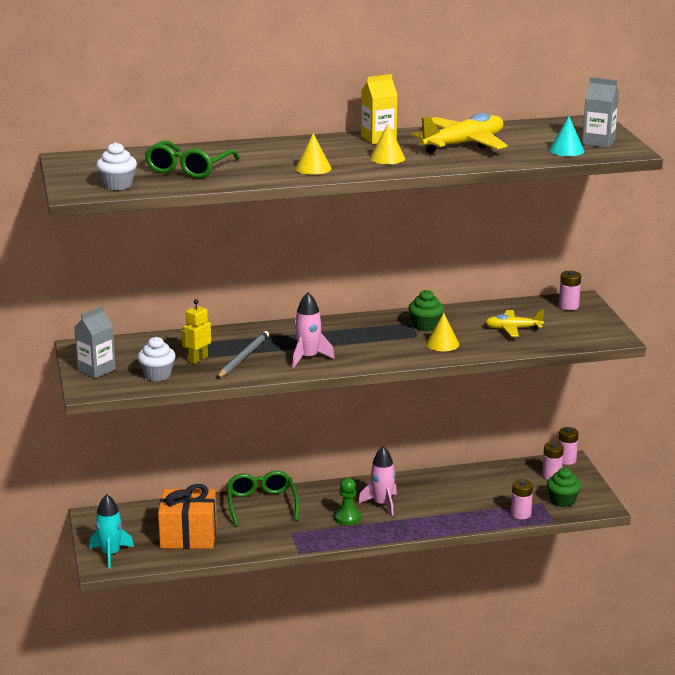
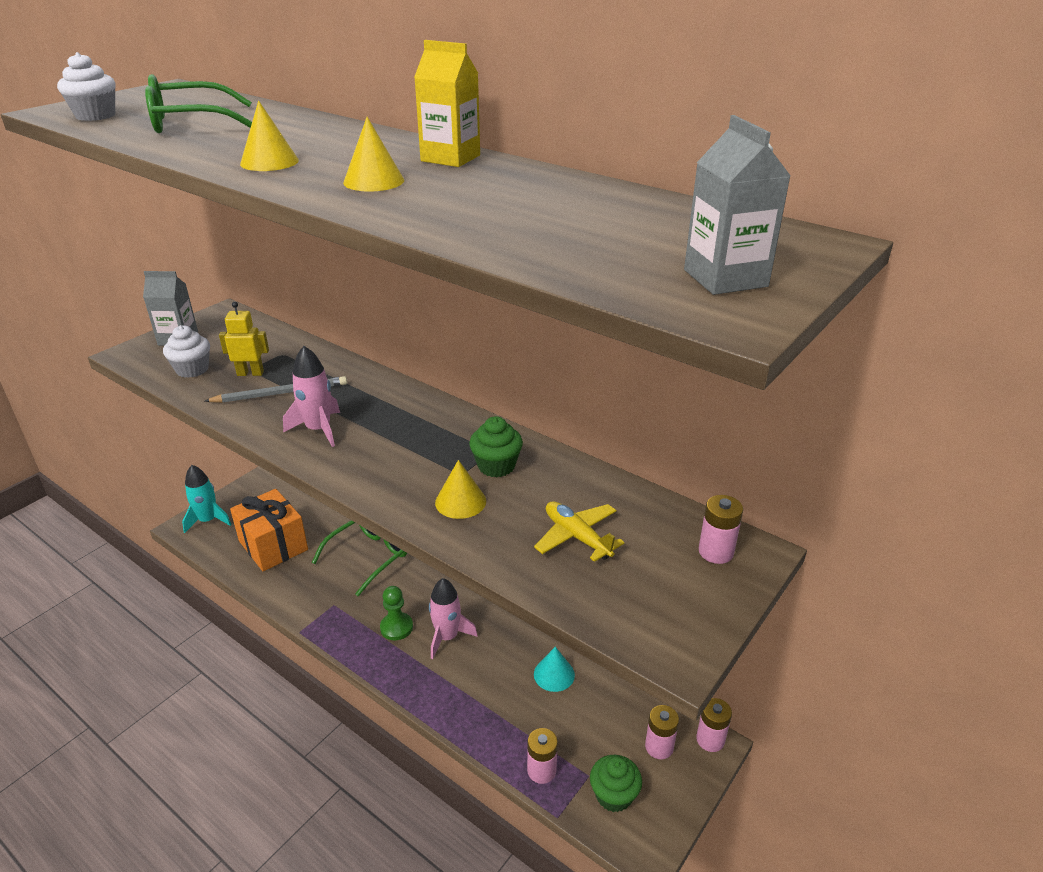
camera: 50 degrees right, 10 degrees up
(463, 144) = (515, 201): yellow plane -> none
(566, 150) = (627, 268): turquoise cone -> turquoise cone (554, 674)

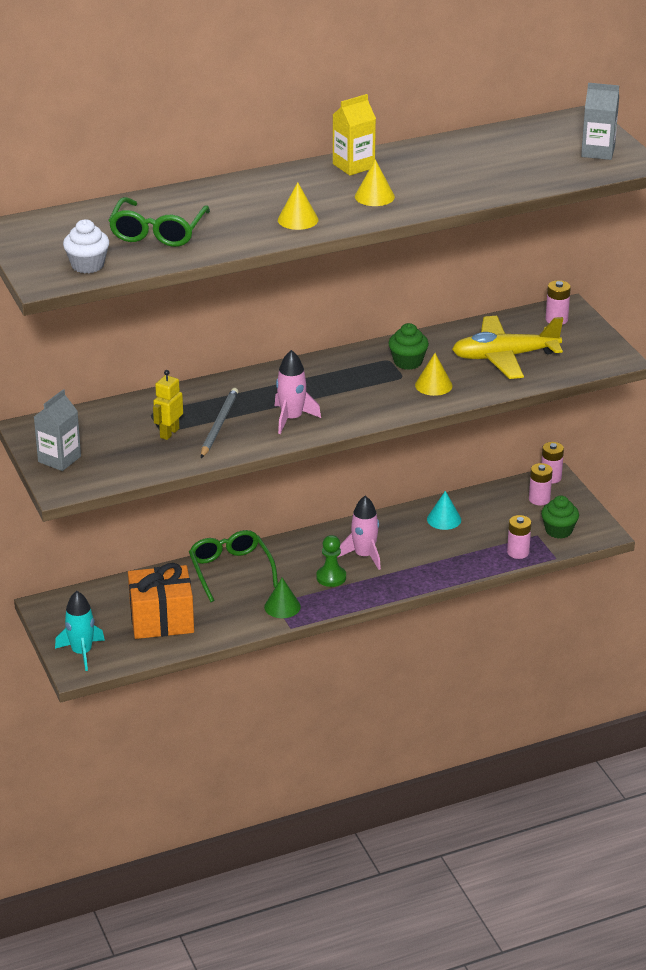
camera: 60 degrees left, 0 degrees up
(192, 369) = (131, 459): white cupcake -> none
(330, 612) = (282, 606): none -> green cone
(577, 537) = (504, 357): yellow plane -> yellow plane, size x1.71

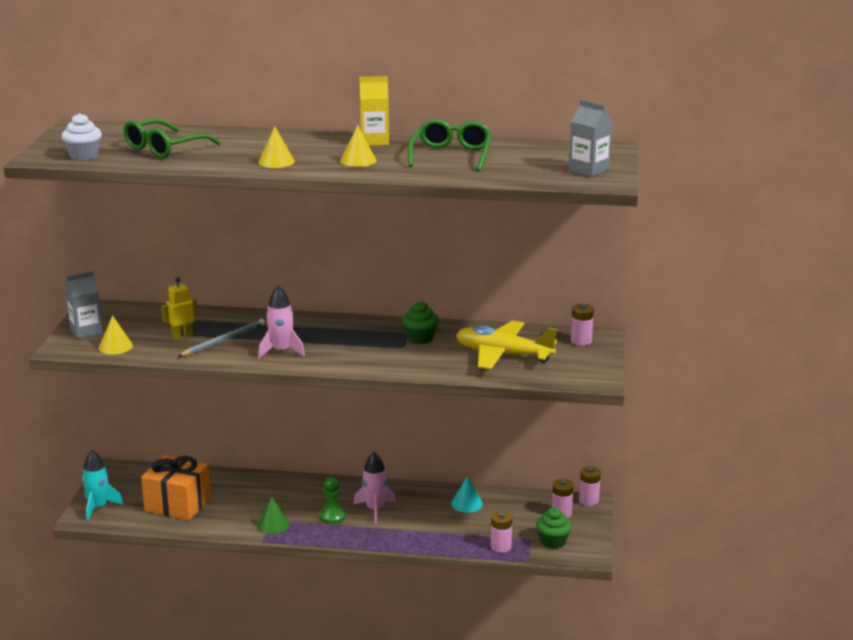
camera: 30 degrees right, 10 degrees down
(231, 570) = (265, 487): green glasses -> green glasses (451, 155)
(433, 385) = (420, 358): yellow cone -> yellow cone (115, 346)

